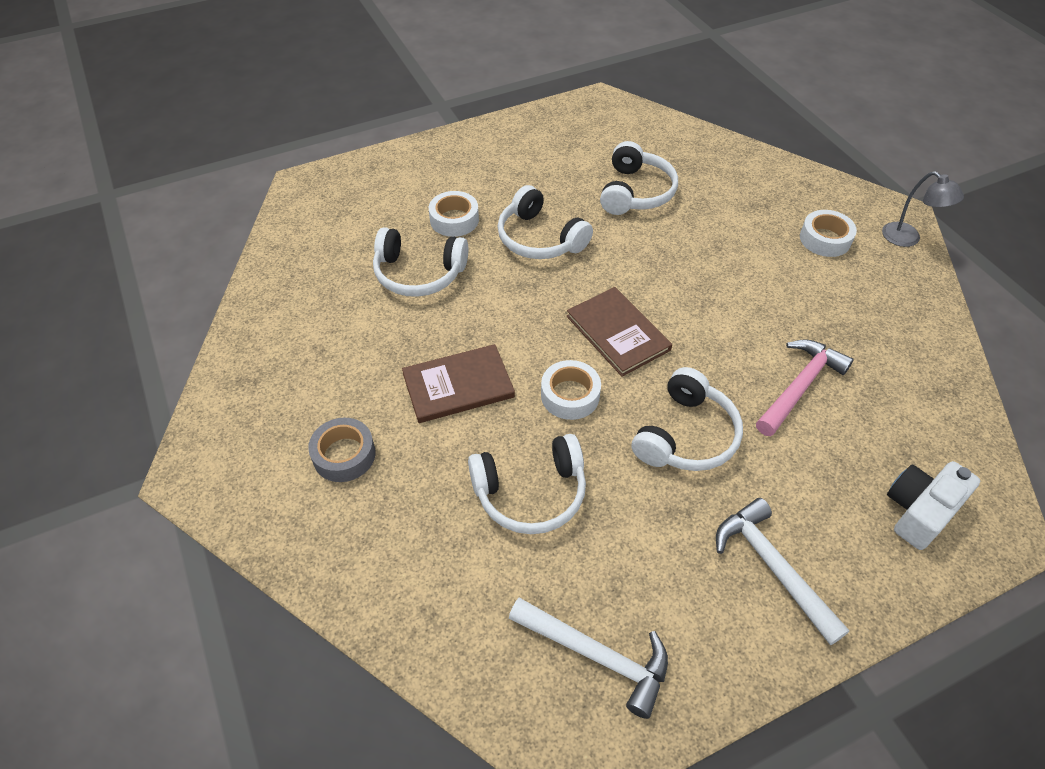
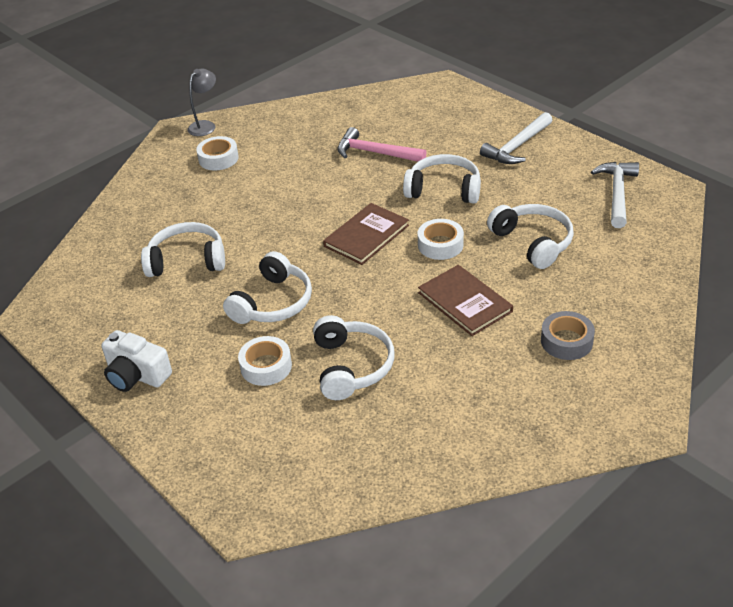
camera: 105 degrees left, 10 degrees down
(919, 511) = (446, 106): white camera -> white camera (137, 375)

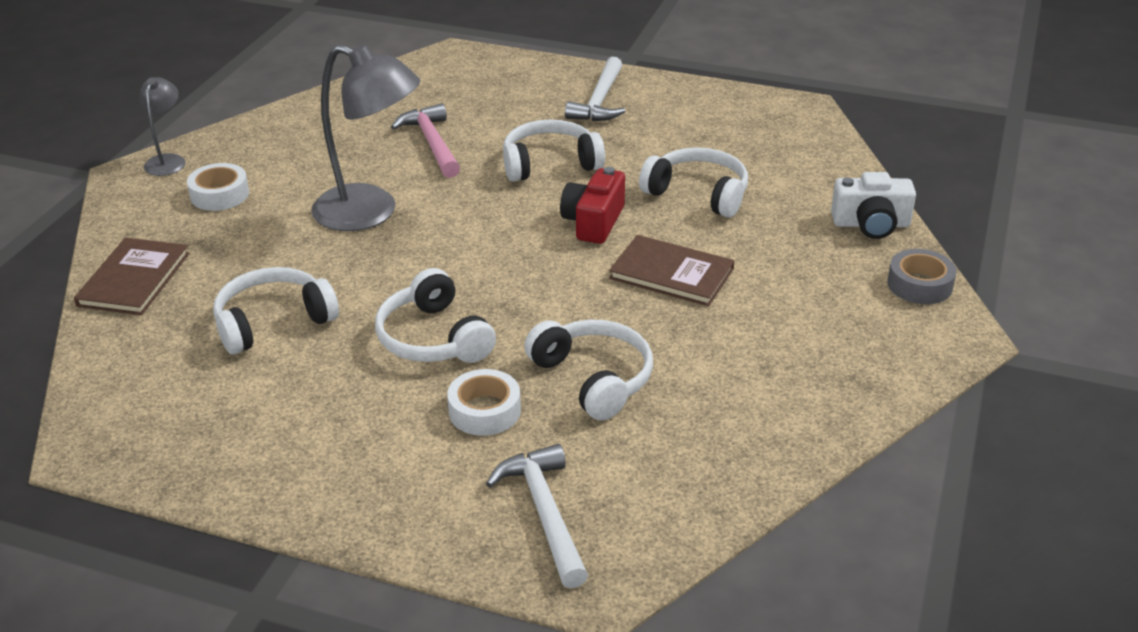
camera: 30 degrees left, 5 degrees down
(137, 375) = (312, 474): white camera -> white camera (871, 224)
(272, 303) = (434, 338): white headphones -> white headphones turned 150 degrees clockwise
(299, 197) = (371, 213): none -> grey lamp
(366, 236) = (495, 234): brown book -> brown book (134, 279)
(375, 153) = (432, 143): pink hammer -> pink hammer turned 75 degrees clockwise
(440, 245) = (593, 222): white tape -> red camera
(566, 341) = (815, 282): grey tape -> grey tape (919, 285)
(617, 194) = (749, 124): white hammer -> white hammer (545, 514)

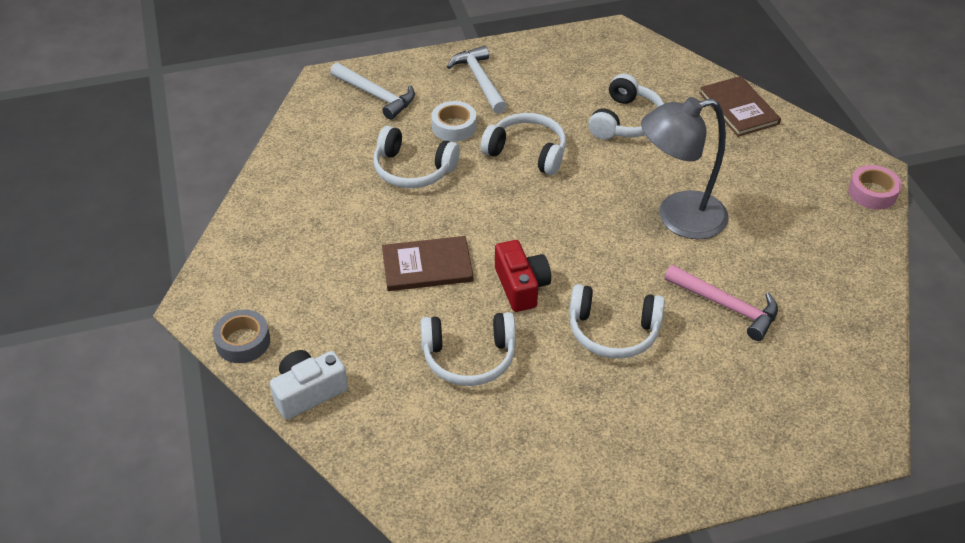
camera: 145 degrees right, 10 degrees up
(168, 160) = (872, 193): grey lamp -> pink tape
(219, 195) = (792, 183): white tape -> none
(550, 164) = (613, 331): white headphones -> white headphones turned 60 degrees clockwise
(600, 101) = (657, 442): white hammer -> white hammer (480, 81)

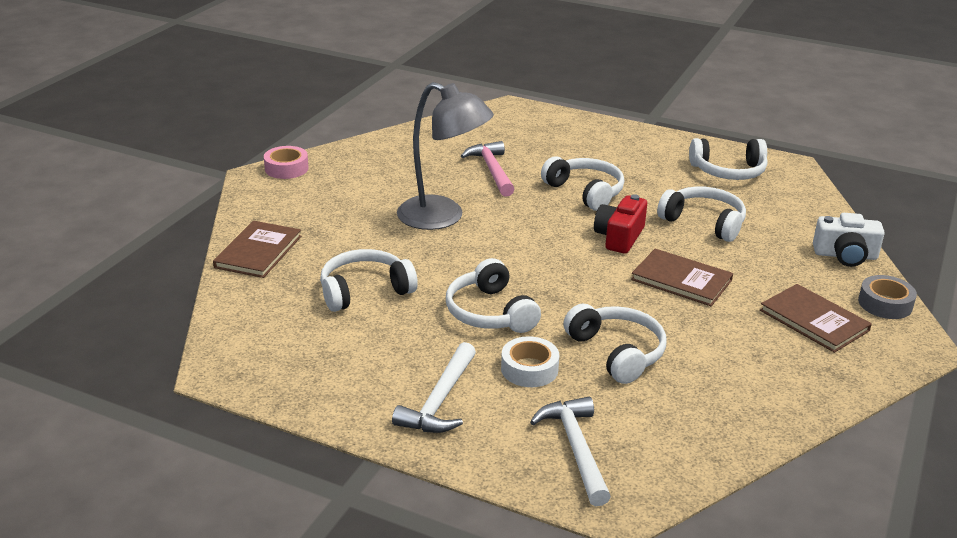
camera: 140 degrees left, 15 degrees down
(293, 284) = (814, 320): none -> brown book
(516, 474) = (728, 171): none -> white headphones

